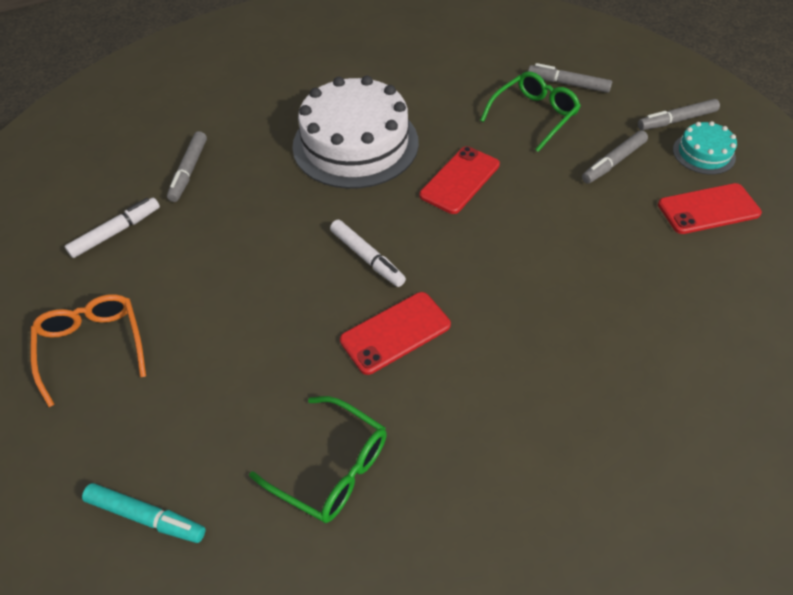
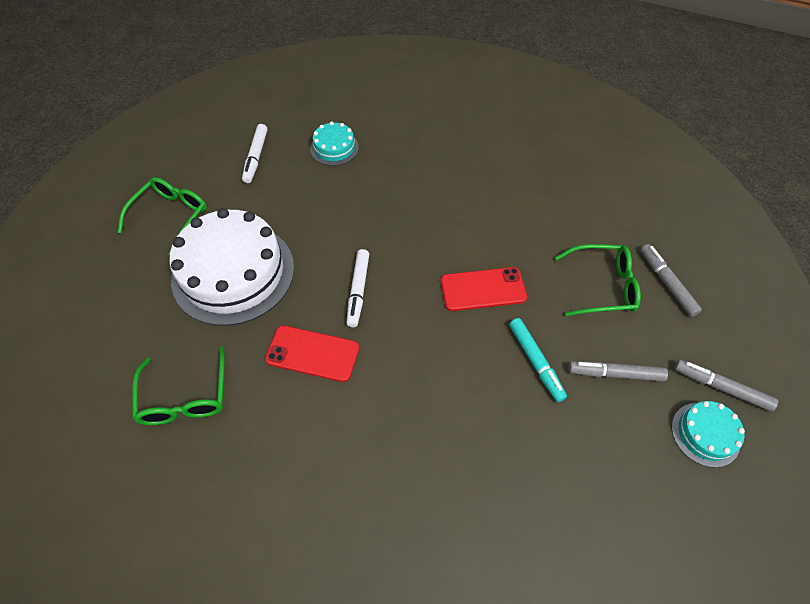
camera: 45 degrees right, 5 degrees up
(92, 346) = (171, 216): orange glasses -> green glasses
(116, 232) = (256, 157): white marker -> white marker turned 90 degrees clockwise
(146, 516) = (87, 332): turquoise marker -> turquoise marker (535, 362)
(189, 171) = (334, 148): grey marker -> turquoise cake
(355, 144) = (449, 207): white cake -> white cake (233, 273)
(708, 209) = (641, 479): red phone -> none

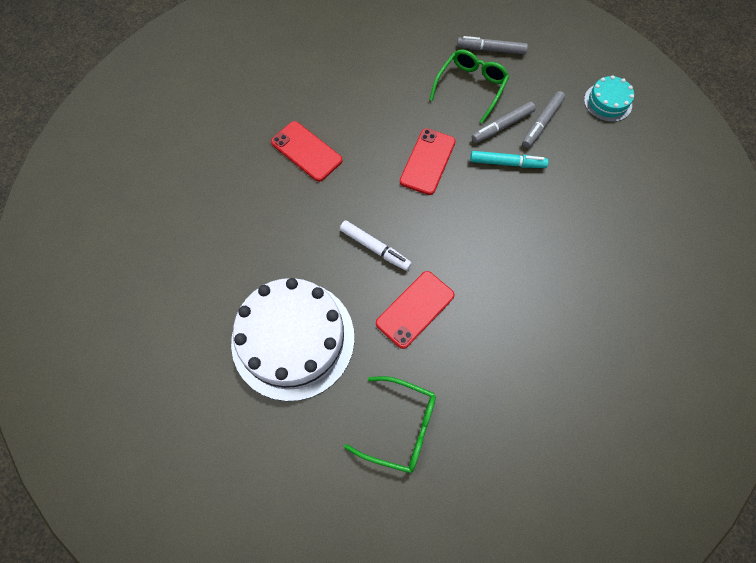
camera: 60 degrees left, 10 degrees up
(171, 216) = (185, 371): green glasses -> none
(256, 157) = (163, 264): white marker -> none
(334, 148) = (202, 193): turquoise cake -> none
(423, 193) = (306, 151): none -> red phone
(721, 387) = (582, 73): grey marker -> grey marker (502, 126)

